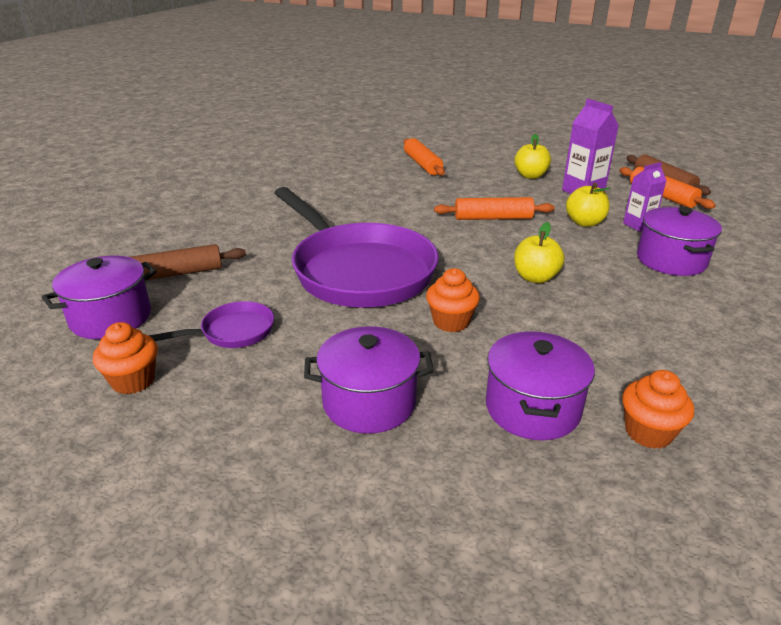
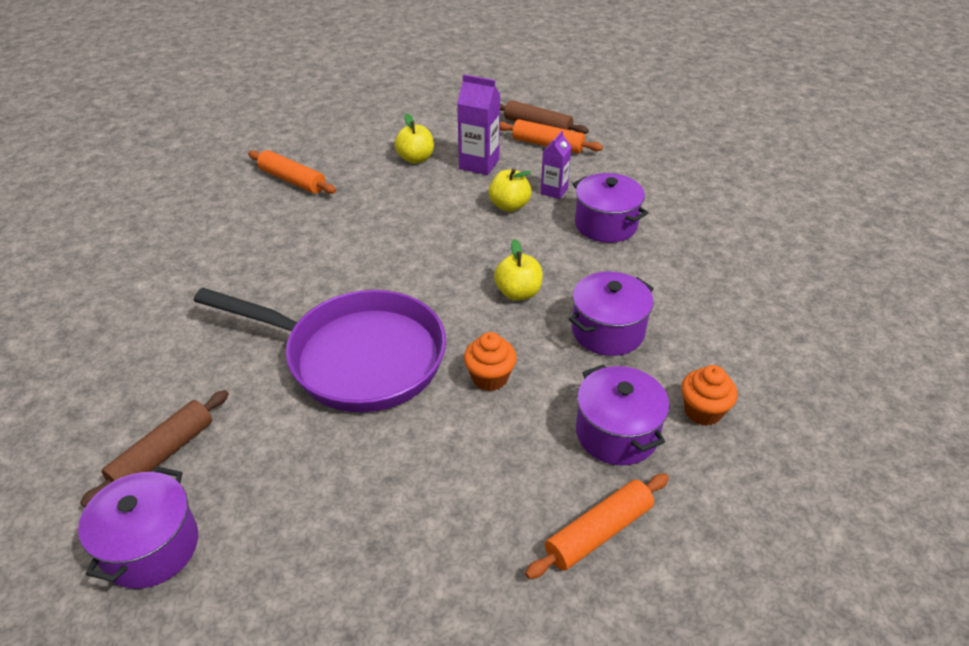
camera: 35 degrees left, 10 degrees up
(133, 381) = (262, 601): orange cupcake -> none
(233, 332) = (303, 493): purple pan -> none
(369, 402) = (495, 498): purple pot -> purple pot (607, 331)
(493, 218) = (425, 232): orange rolling pin -> orange rolling pin (598, 532)

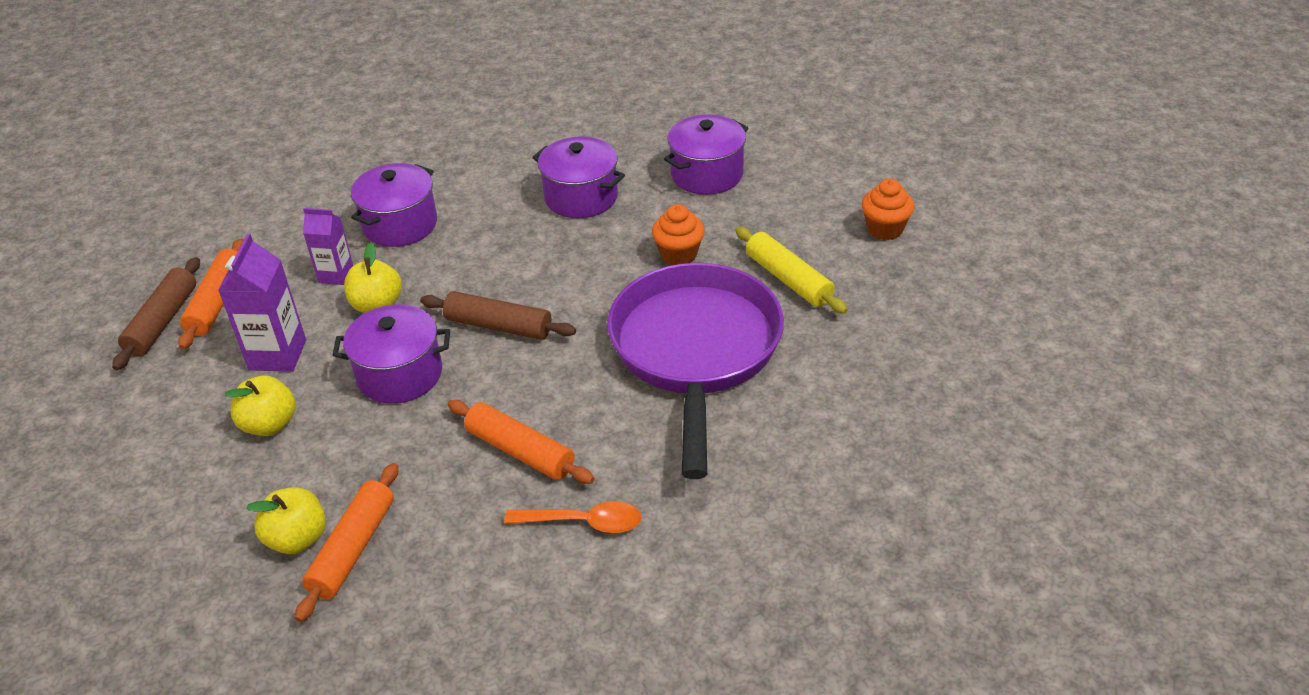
camera: 105 degrees left, 0 degrees up
(151, 547) = (989, 402): purple pot -> purple pot (400, 374)
(163, 454) = (896, 444): brown rolling pin -> brown rolling pin (498, 326)
(236, 266) = (584, 522): none -> orange spoon
(412, 448) = (788, 279): none -> yellow rolling pin
(518, 293) = (545, 263): yellow apple -> yellow apple (297, 539)
(598, 532) = (808, 169): orange rolling pin -> orange rolling pin (520, 451)
(703, 411) = (659, 136): orange cupcake -> orange cupcake (885, 229)

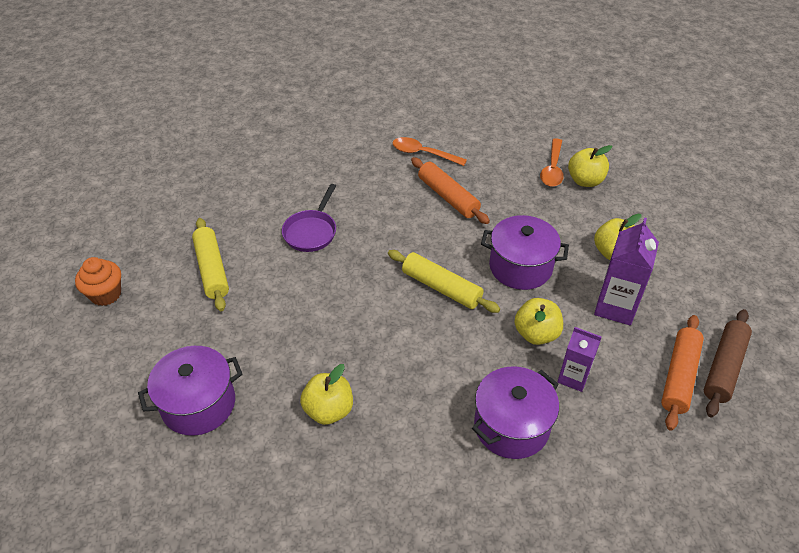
camera: 165 degrees left, 5 degrees up
(353, 549) = (552, 169): orange rolling pin -> orange spoon
(498, 326) = (441, 287): brown rolling pin -> yellow rolling pin
(581, 197) = (329, 410): purple pot -> yellow apple
(678, 255) = (277, 315): orange cupcake -> none
(695, 351) = (311, 232): purple pan -> purple pan, size x0.43

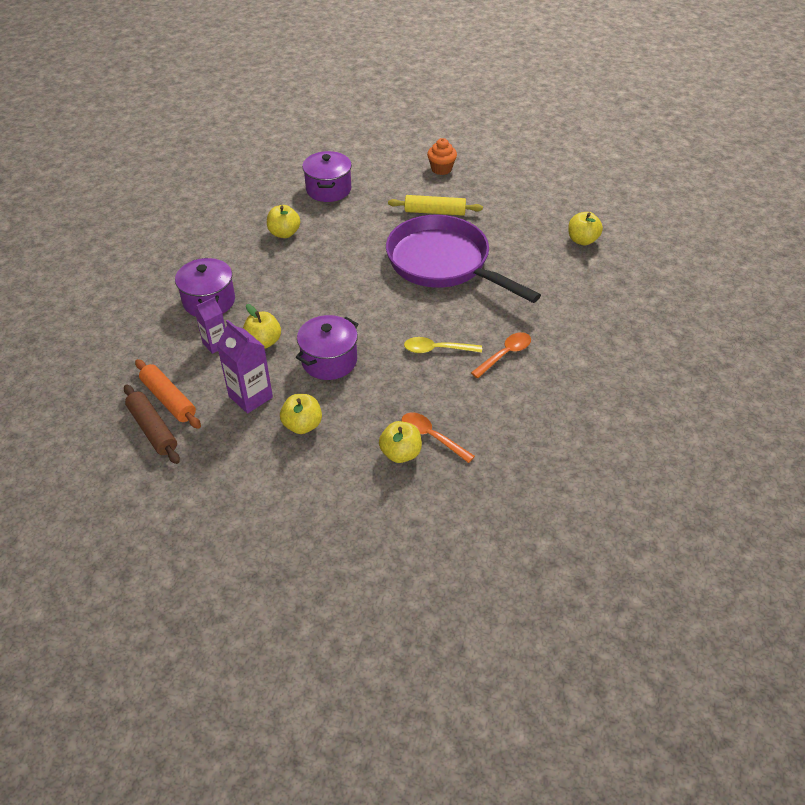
camera: 115 degrees right, 0 degrees up
(219, 144) = (582, 240): none -> yellow apple
(311, 232) = (443, 263): purple pan -> purple pan, size x2.31
(441, 287) = (341, 310): yellow rolling pin -> none
(448, 197) = (436, 349): orange rolling pin -> yellow spoon

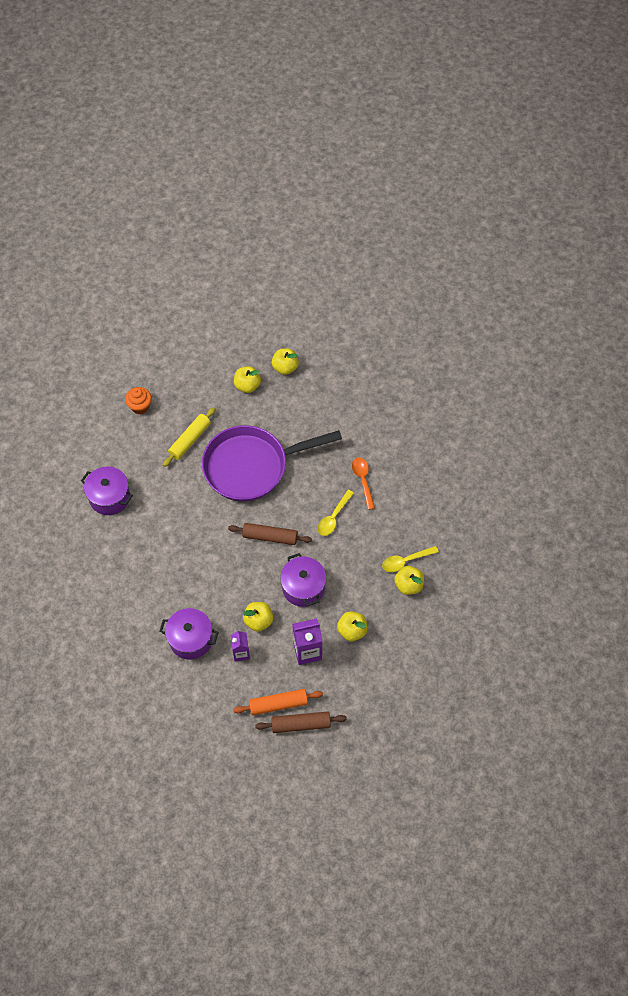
camera: 60 degrees left, 15 degrees up
(284, 233) = (144, 554): yellow apple -> yellow apple (247, 385)
(371, 310) = (270, 537): none -> brown rolling pin
(431, 437) = (405, 561): orange spoon -> yellow spoon

